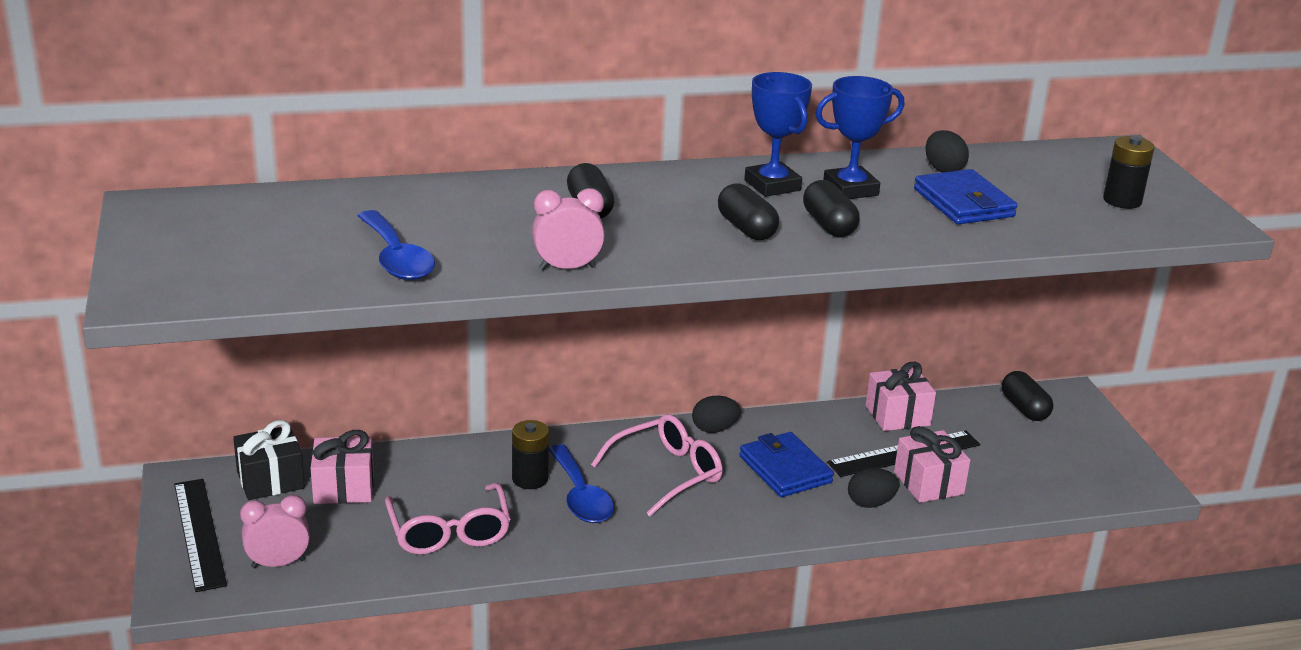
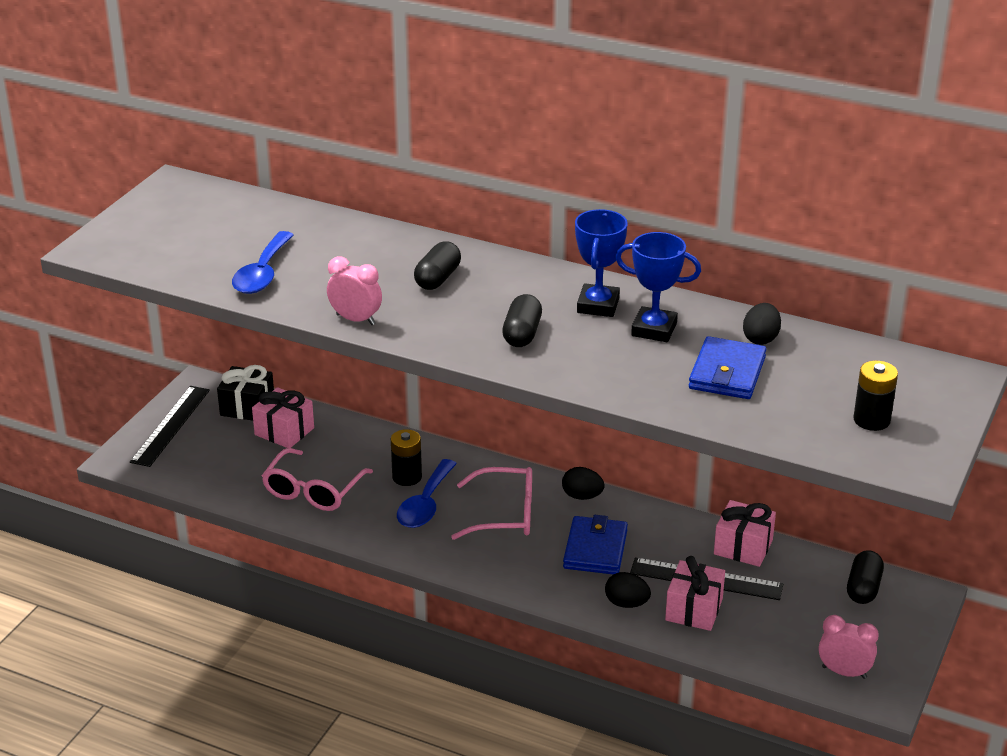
camera: 40 degrees right, 5 degrees up
(278, 564) = (192, 465): pink clock -> pink clock (844, 672)
(829, 225) = (587, 353): black capsule -> none

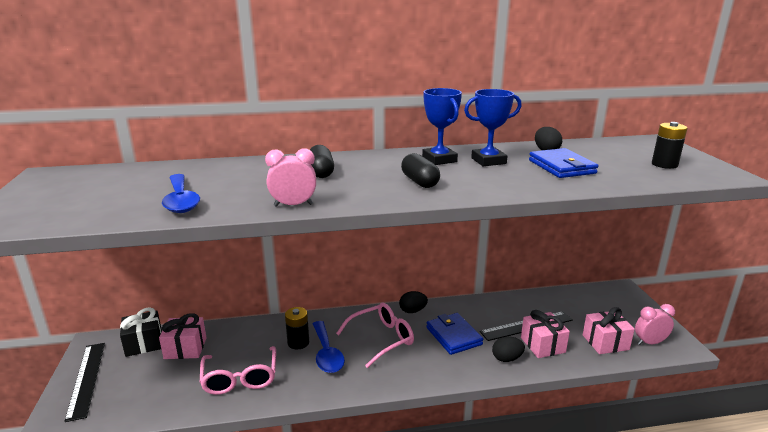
camera: 35 degrees left, 10 degrees down
(743, 547) = (521, 302): pink gift -> pink gift (605, 342)
(863, 588) = (596, 298): black capsule -> none

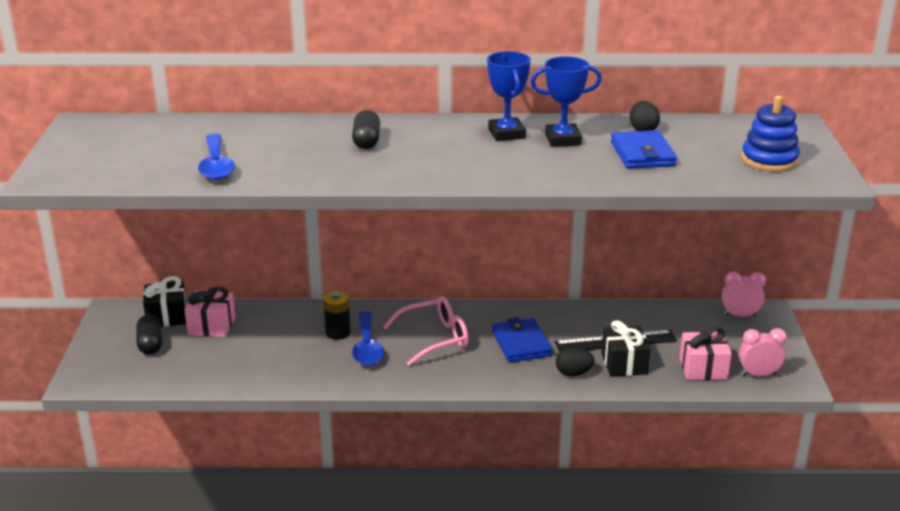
camera: 10 degrees right, 5 degrees up
(86, 379) = (107, 345): black ruler -> none
(240, 378) = (268, 362): pink glasses -> none
(293, 205) = (326, 179): pink clock -> pink clock (740, 315)
(412, 311) = (482, 311): black egg -> none
(419, 182) = (468, 162): black capsule -> black capsule (150, 344)
(542, 345) = (624, 364): pink gift -> black gift
(664, 164) = (769, 160): black battery -> blue stacking toy

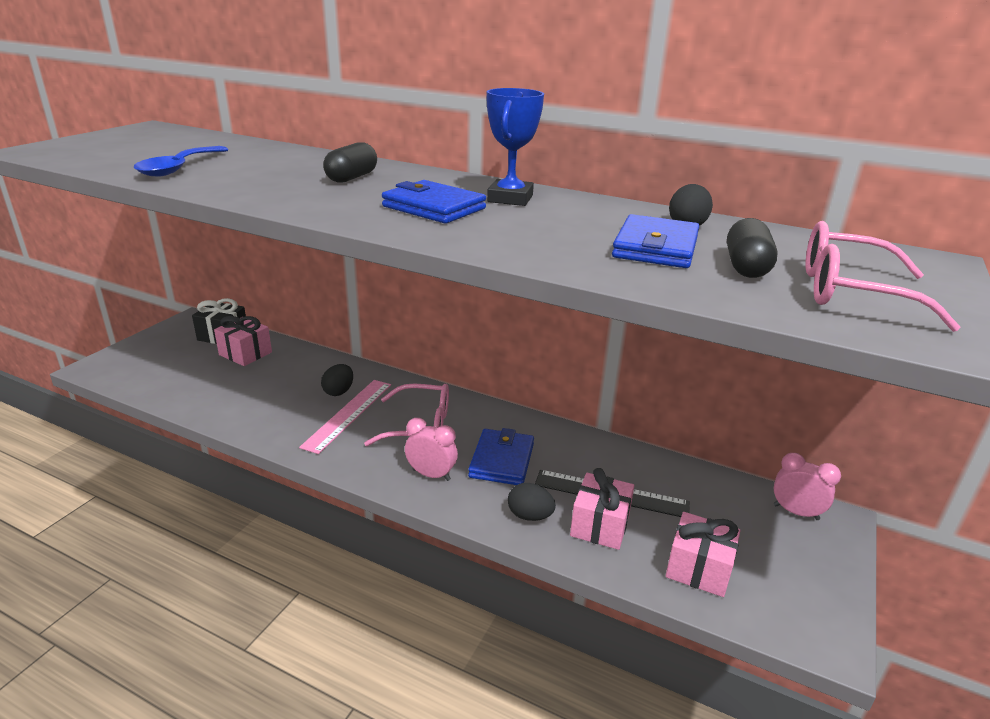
camera: 25 degrees right, 0 degrees up
(150, 344) = (182, 354): black capsule -> black capsule (746, 267)
(338, 332) = (339, 391): black battery -> black egg
(367, 347) = (348, 414): blue spoon -> pink ruler
(468, 156) = (434, 207): none -> blue wallet
(563, 140) = (569, 215): blue trophy -> none
(624, 364) = (600, 525): black gift -> pink gift
(758, 374) = (774, 606): pink clock -> pink clock (431, 475)
(769, 160) = (850, 292): blue stacking toy -> pink glasses

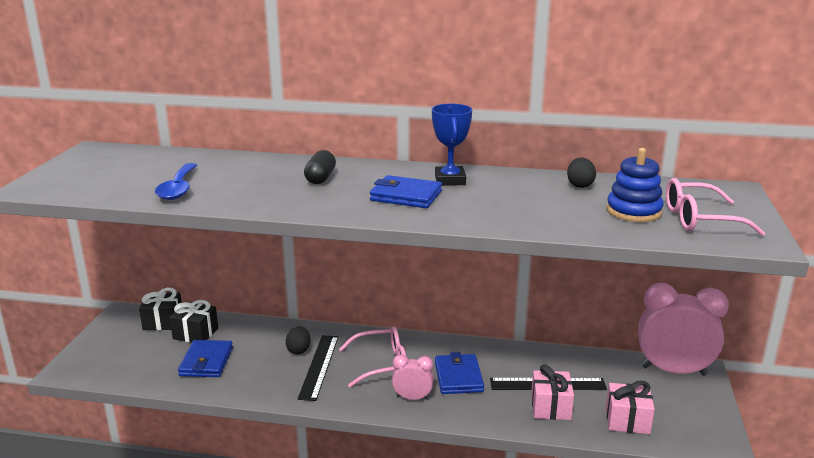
camera: 15 degrees left, 5 degrees down
(245, 353) = (195, 333): pink gift -> black gift
(348, 414) = (319, 366): pink ruler -> black ruler
(529, 516) = (499, 411): black egg -> none
(655, 247) = (572, 206): blue wallet -> blue wallet (206, 362)
(746, 267) = (633, 211): black capsule -> blue stacking toy
(796, 512) = (673, 371): pink clock -> pink clock, size x2.03

